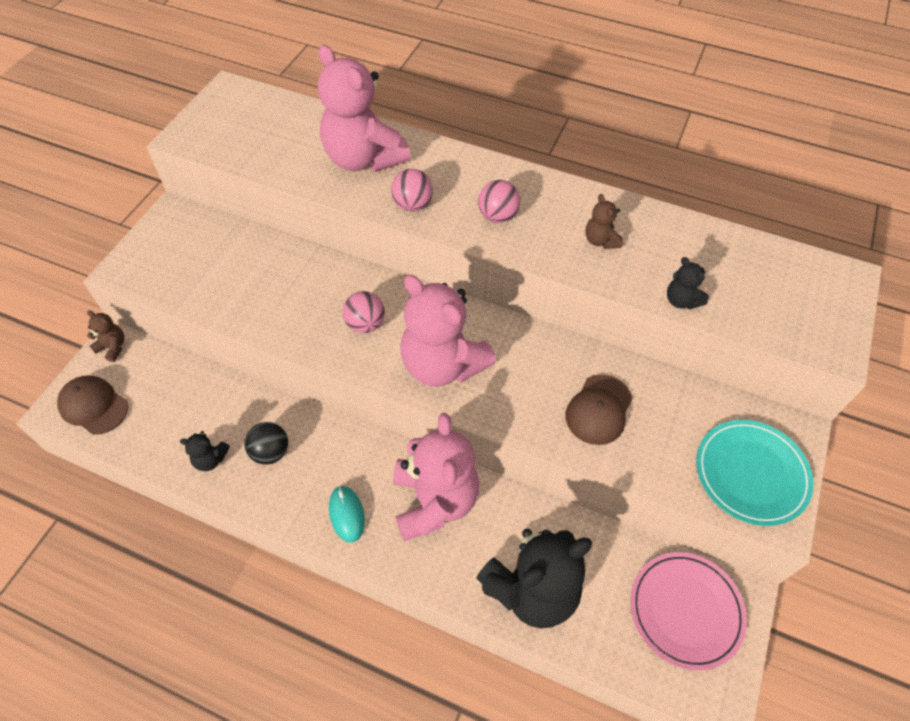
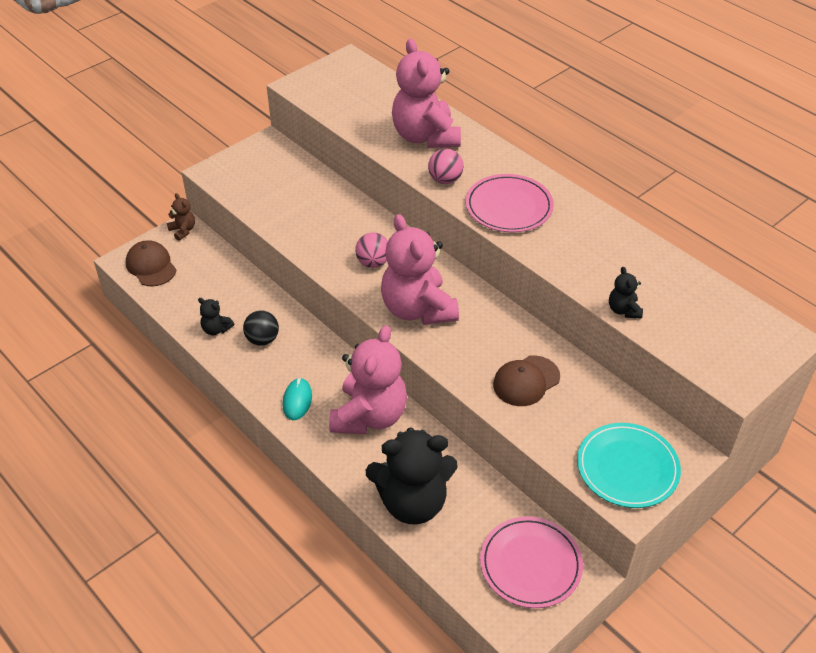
camera: 25 degrees right, 10 degrees down
(497, 216) = (509, 207): pink ball -> pink plate
(600, 240) = (583, 248): brown teddy bear -> none

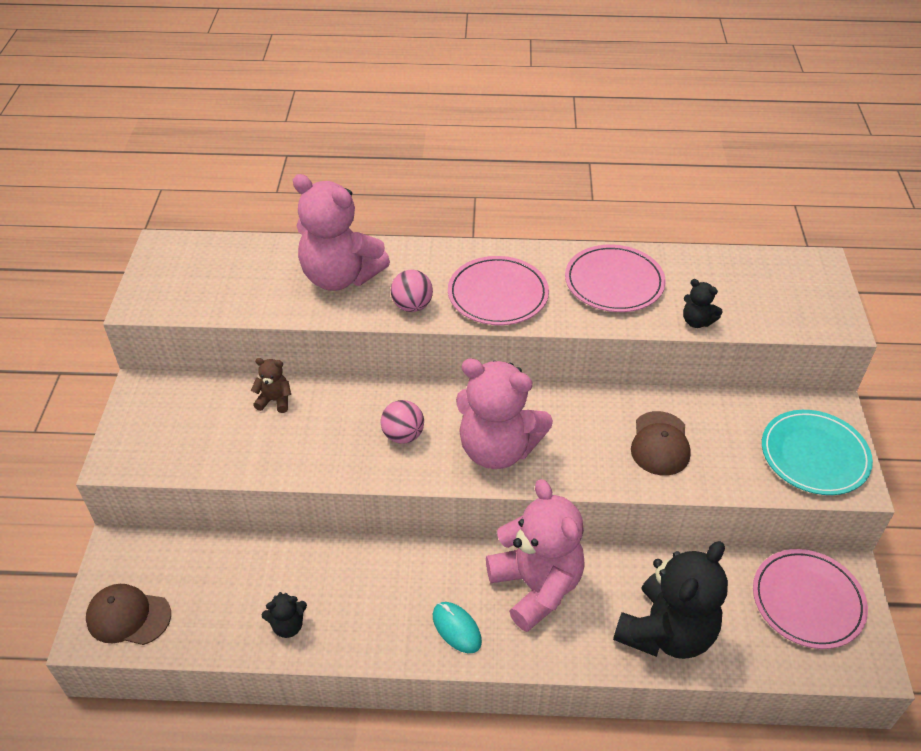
camera: 45 degrees left, 0 degrees up
(183, 230) = (118, 551): brown teddy bear -> brown teddy bear (275, 400)
(262, 339) = (348, 597): black ball -> none
(600, 249) = (614, 282): none -> pink plate

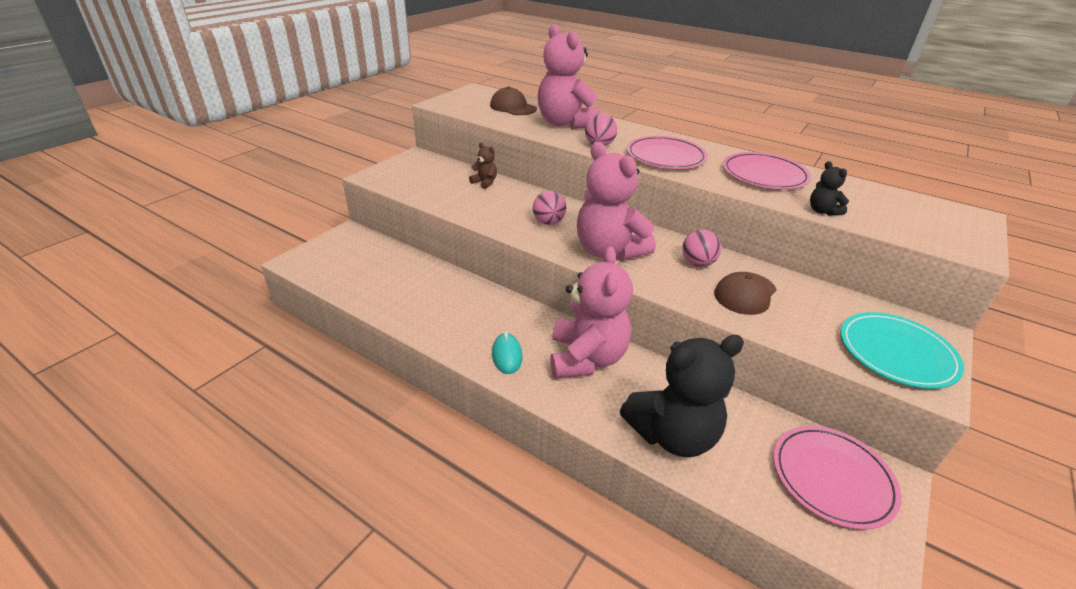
camera: 30 degrees right, 10 degrees down
(128, 616) = (322, 262): brown cap -> brown cap (513, 107)
(288, 625) = (401, 305): black teddy bear -> none
(594, 422) = (697, 263): none -> pink ball

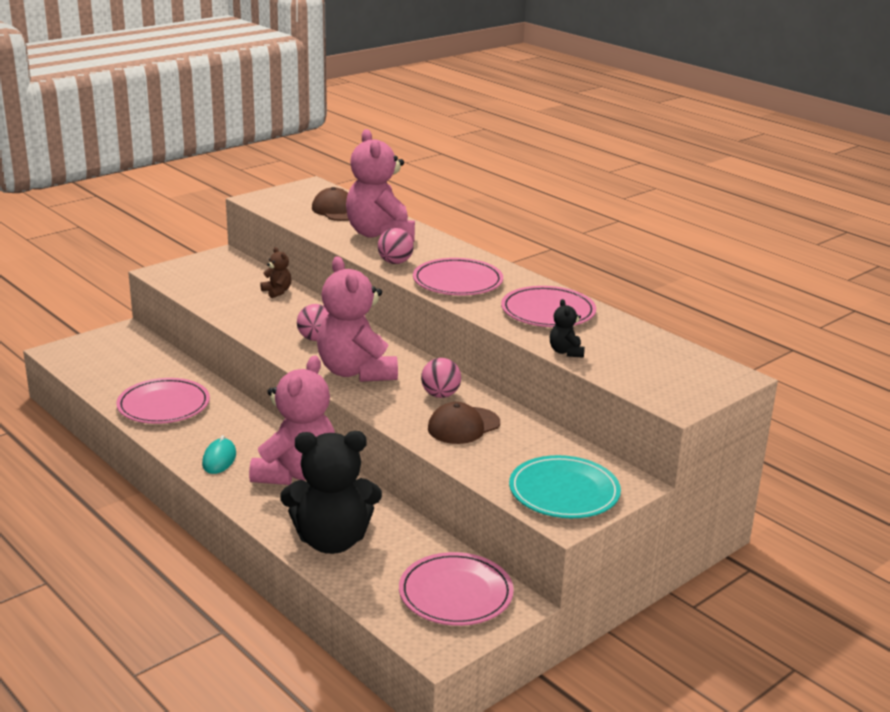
camera: 15 degrees right, 10 degrees down
(422, 303) = (163, 405): none -> pink plate

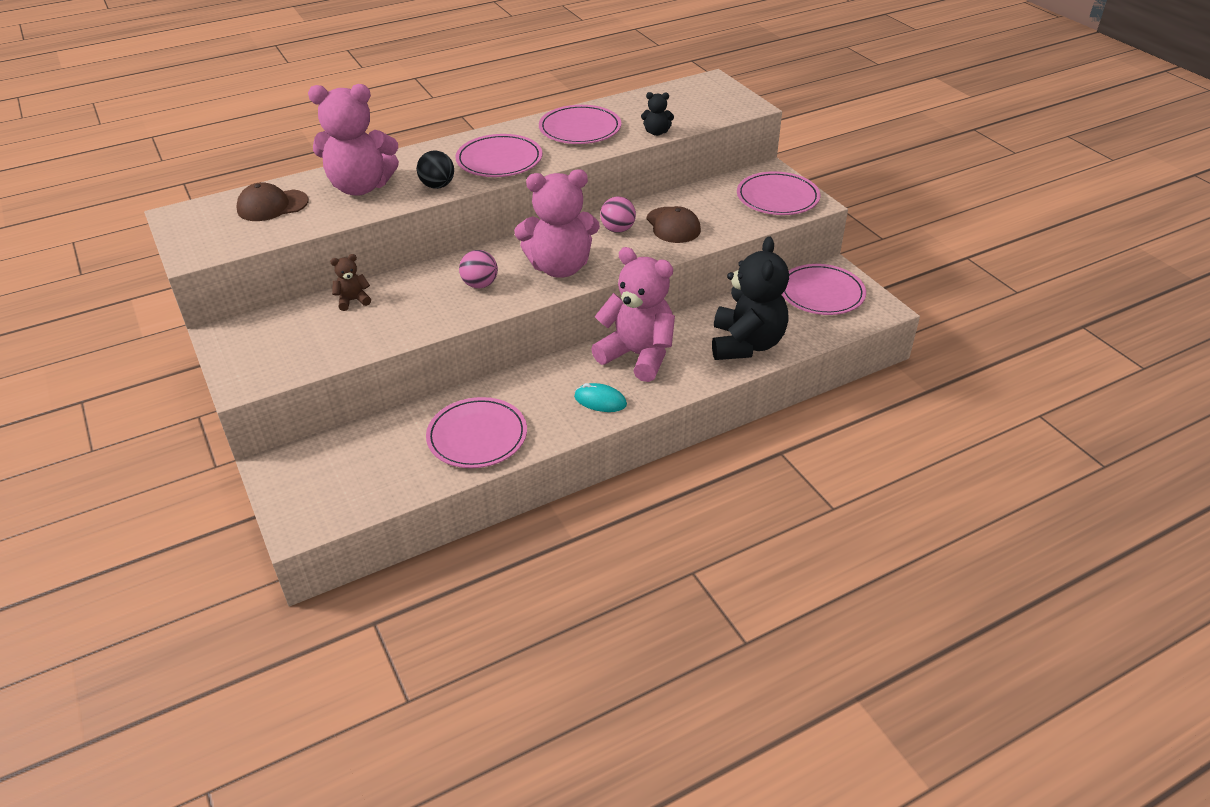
camera: 75 degrees left, 15 degrees up
(395, 262) = (437, 186): pink ball -> black ball
(564, 492) = (777, 197): turquoise plate -> pink plate

